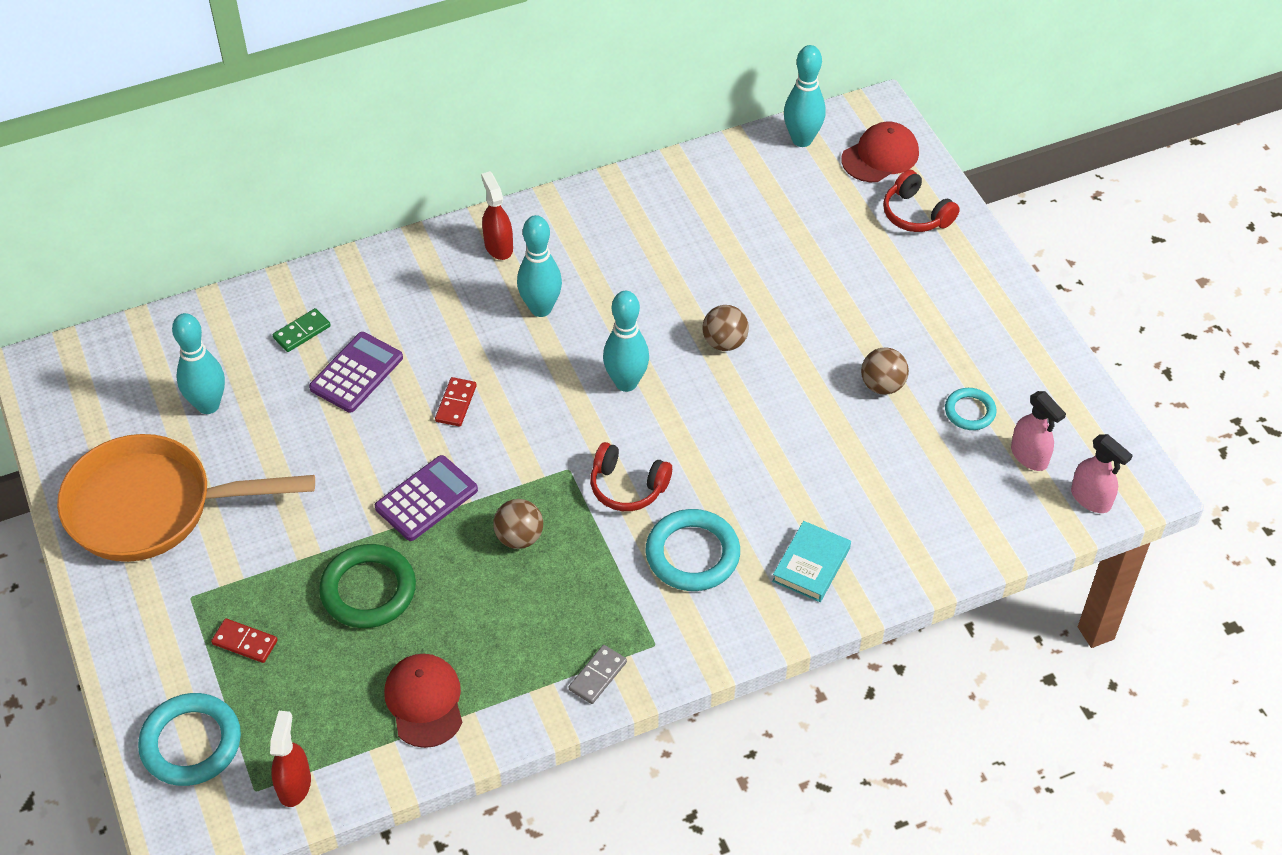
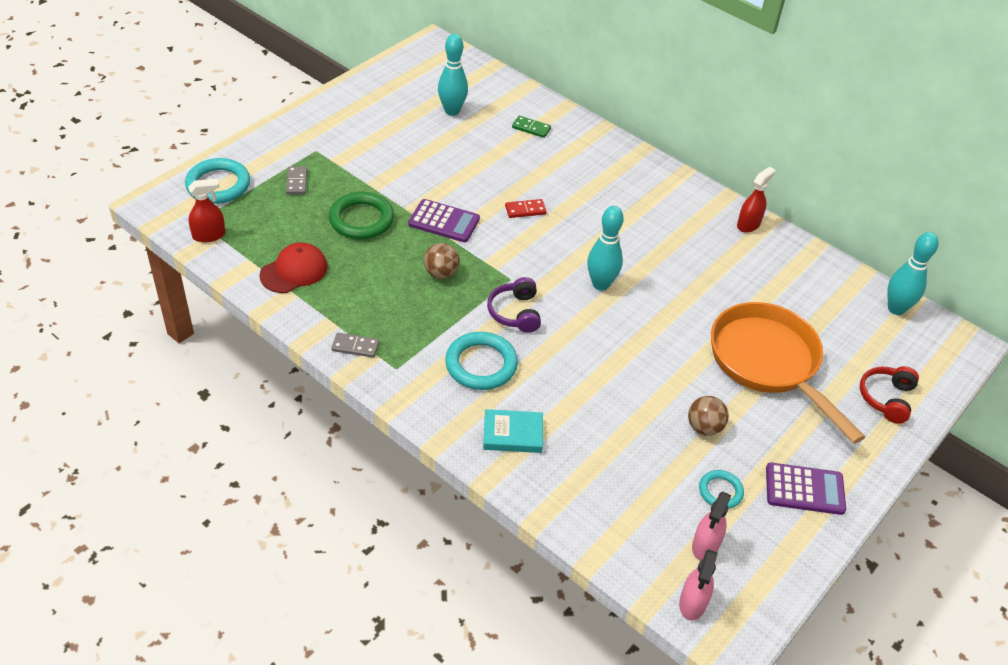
camera: 60 degrees right, 5 degrees down
(152, 508) = (367, 115): orange pan -> orange pan (768, 363)
(245, 642) = (296, 182): red domino -> grey domino
(356, 373) = (517, 160): purple calculator -> purple calculator (804, 489)
(498, 246) = (664, 187): red spray bottle -> red spray bottle (748, 224)
(541, 308) = (630, 223): turquoise bowling pin -> none
(627, 487) = (515, 313): red headphones -> purple headphones
(724, 342) = (674, 324): brown ball -> none
(880, 156) = (924, 359): red cap -> none

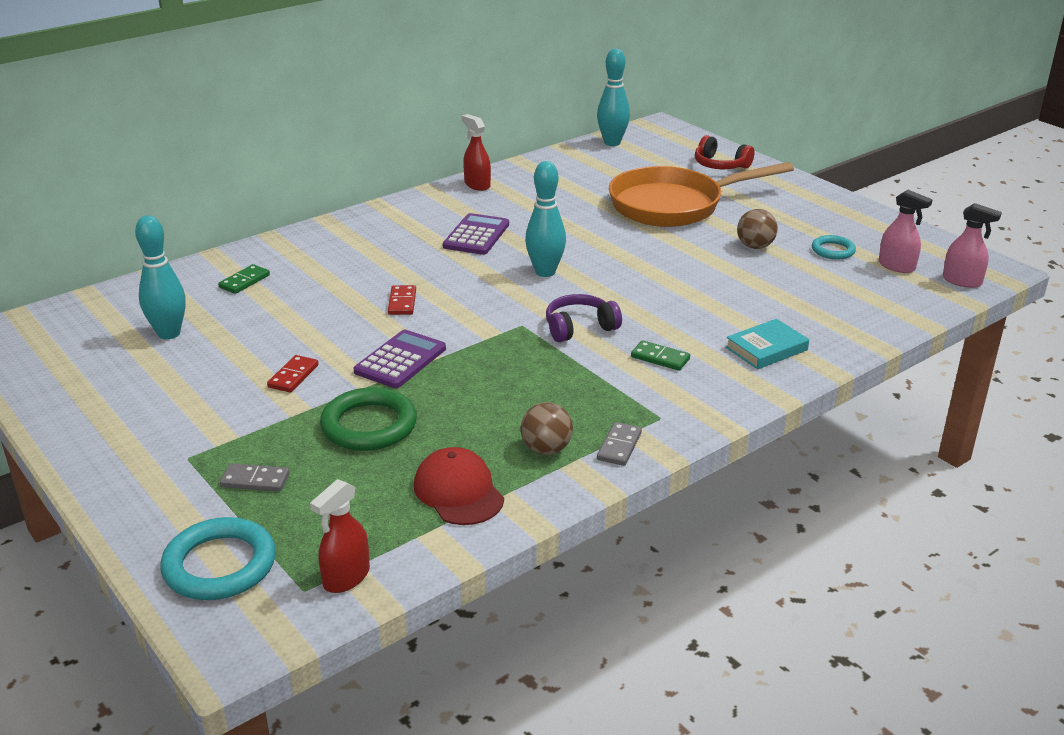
camera: 75 degrees left, 15 degrees down
(209, 235) = (346, 578): red spray bottle -> red spray bottle turned 135 degrees counterclockwise
(413, 175) = (293, 376): none -> red domino
(441, 273) = (498, 371): brown ball -> brown ball (546, 449)
(481, 364) = (660, 358): turquoise ring -> green domino
(512, 434) = (766, 349): turquoise book -> turquoise book turned 45 degrees clockwise
(515, 313) = (579, 328): purple headphones -> purple headphones turned 150 degrees clockwise
(804, 489) = (826, 214): purple calculator -> purple calculator (476, 235)

